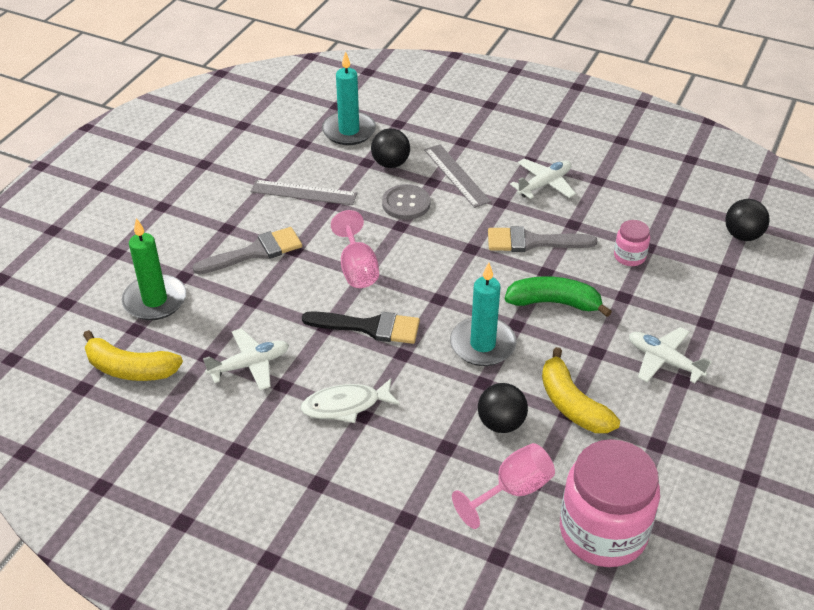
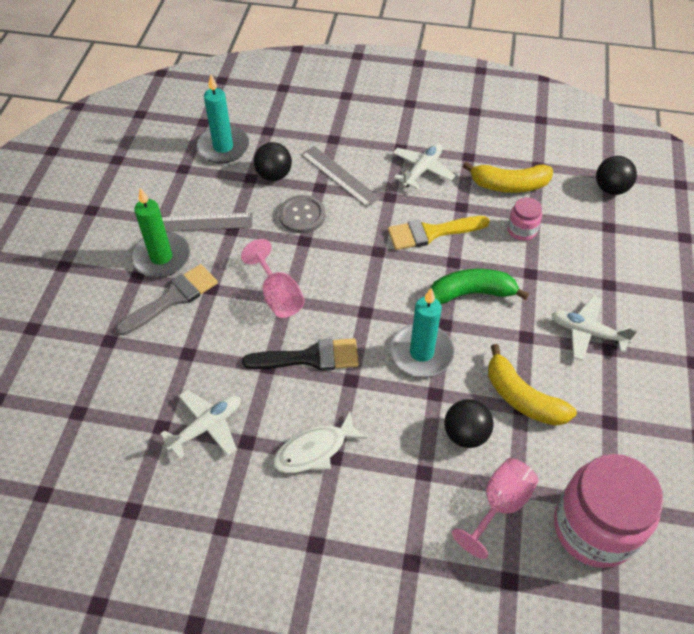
camera: 15 degrees left, 10 degrees up
(130, 369) = (86, 460): yellow banana -> yellow banana (509, 185)
(155, 300) = (88, 375): green candle -> green candle (161, 257)
(532, 242) = (431, 233): grey brush -> yellow brush

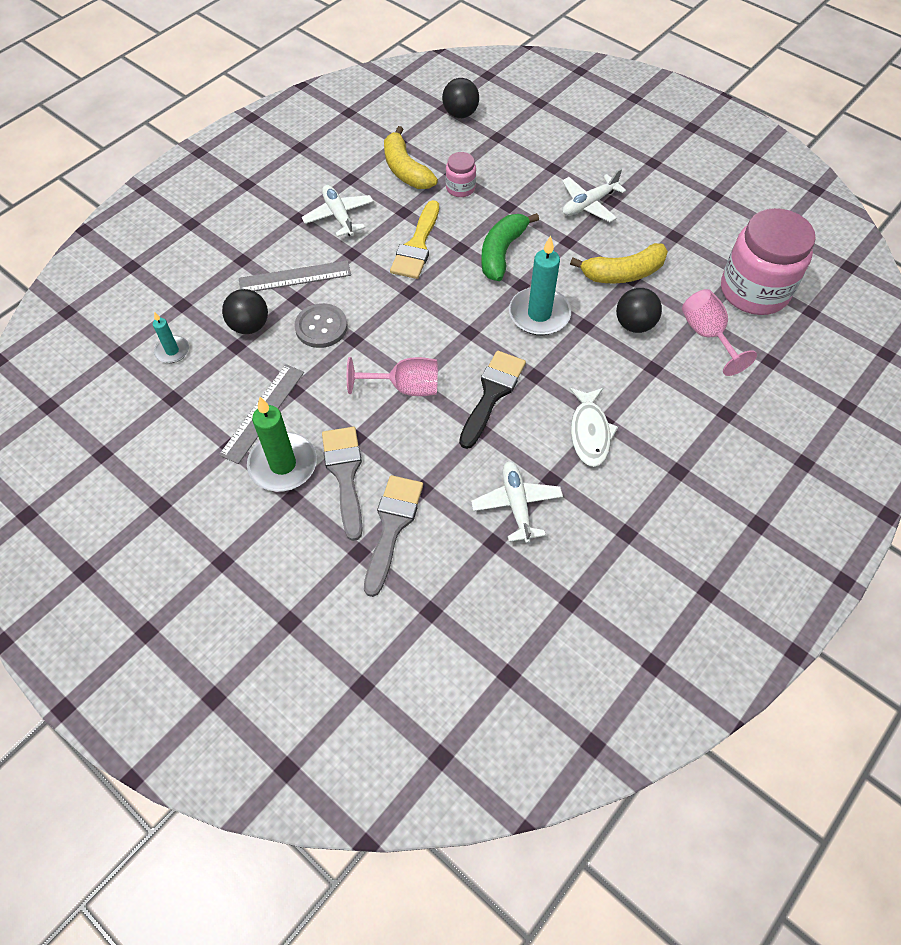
camera: 60 degrees left, 5 degrees up
(142, 350) = (392, 526): none -> grey brush
(223, 147) = (172, 351): turquoise candle -> turquoise candle, size x0.54
(509, 185) = (405, 170): yellow banana -> yellow banana turned 120 degrees clockwise

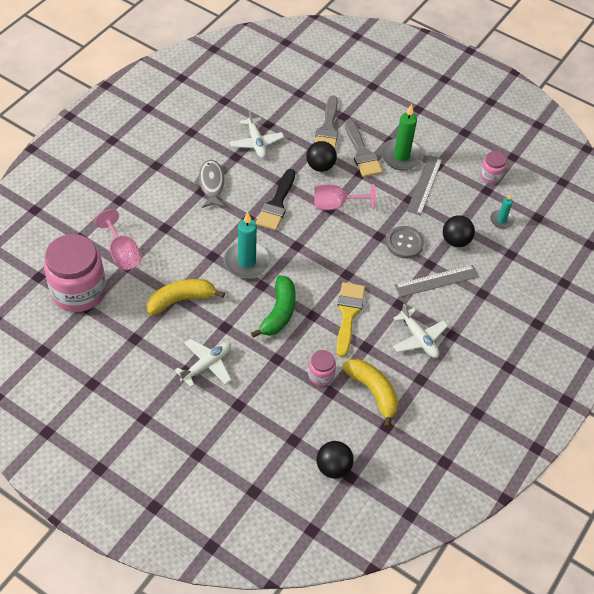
camera: 170 degrees right, 5 degrees down
(154, 422) = (490, 176): none -> pink jar
(590, 432) = (211, 184): white fish -> grey fish
(634, 324) = (175, 258): black ball -> black ball (320, 166)

